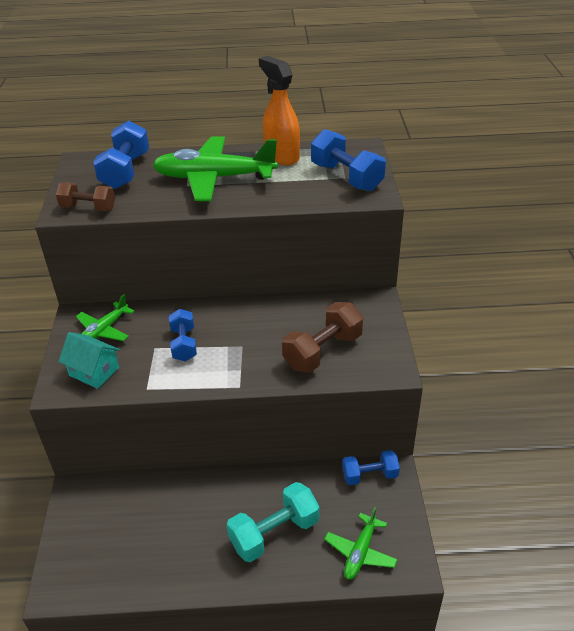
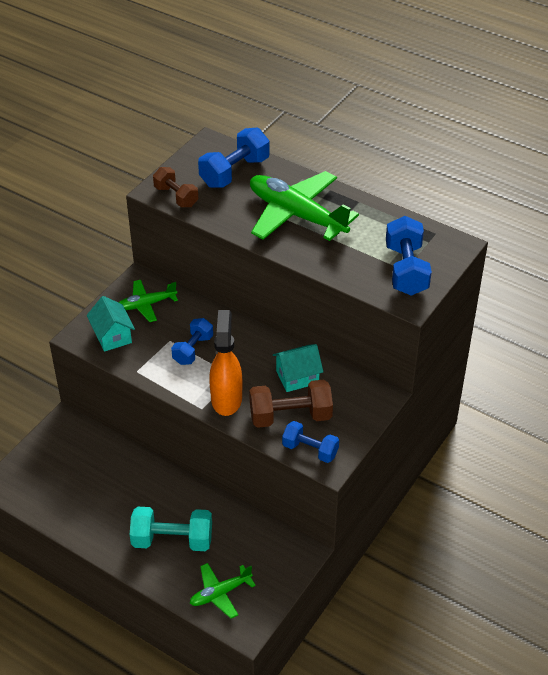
camera: 35 degrees right, 5 degrees up
(281, 156) = (375, 219): orange spray bottle -> orange spray bottle (226, 398)
(296, 319) = (297, 377): none -> turquoise house
(369, 475) = (282, 544): blue dumbbell -> blue dumbbell (310, 450)

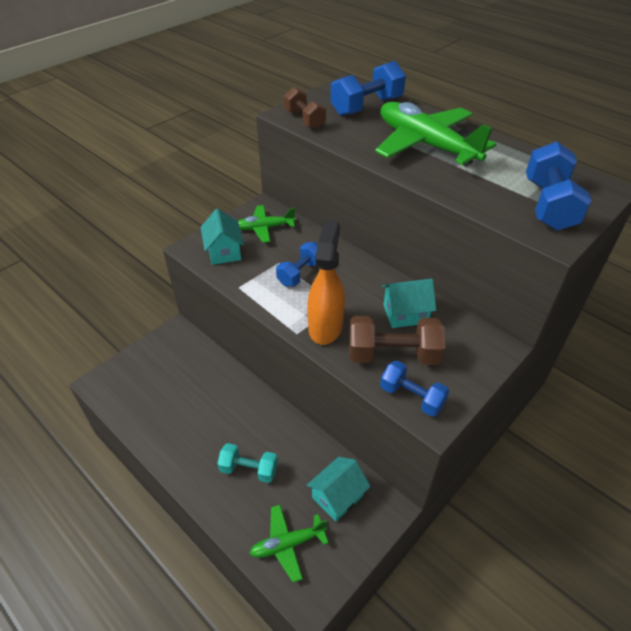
camera: 10 degrees right, 0 degrees up
(172, 540) = (249, 469): turquoise dumbbell -> turquoise dumbbell, size x0.65
(257, 550) = (337, 496): none -> turquoise house

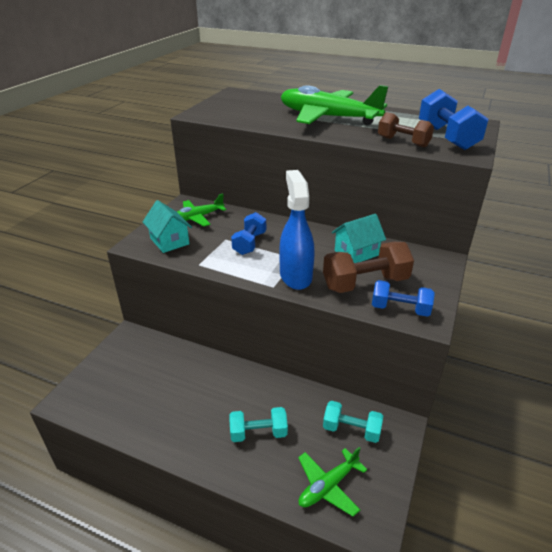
camera: 20 degrees left, 10 degrees down
(304, 120) = (216, 115): brown dumbbell -> brown dumbbell (403, 142)
(325, 326) = (295, 276): orange spray bottle -> blue spray bottle
(337, 496) = (351, 430): turquoise house -> turquoise dumbbell
(366, 106) = (262, 102): blue dumbbell -> none

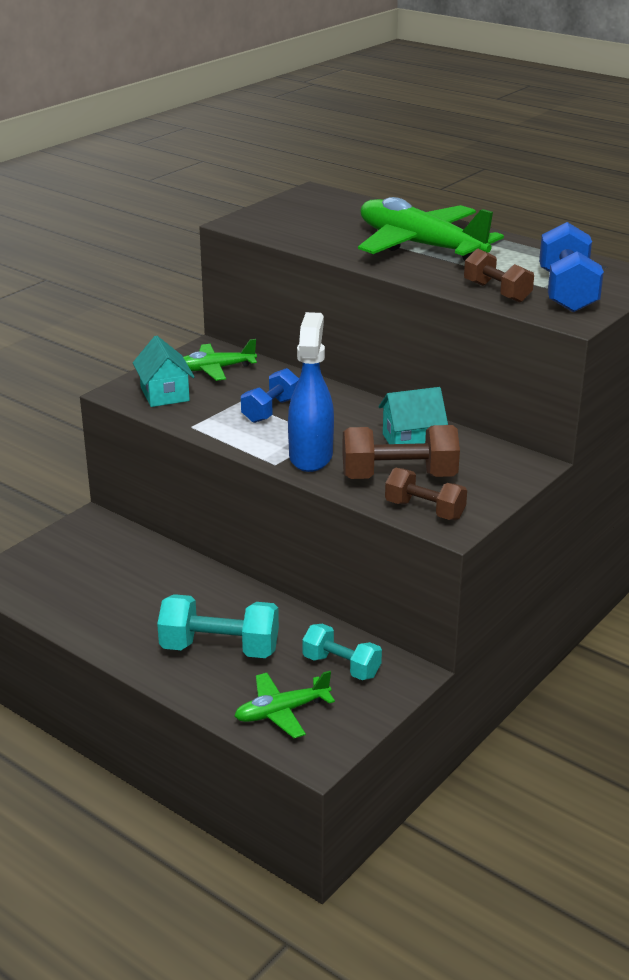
camera: 15 degrees right, 5 degrees down
(258, 433) = (220, 649): turquoise dumbbell -> turquoise dumbbell, size x1.53
(400, 309) = (424, 510): blue dumbbell -> brown dumbbell

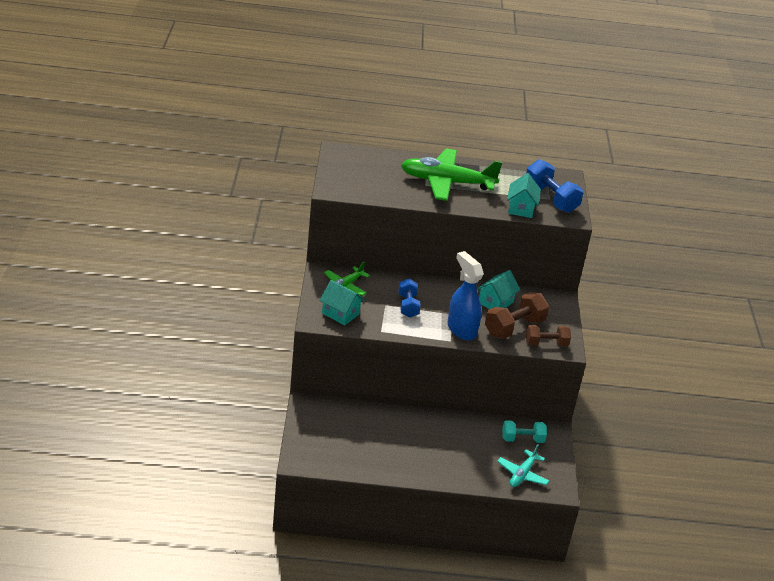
camera: 40 degrees left, 5 degrees up
(220, 649) = (459, 453): turquoise dumbbell -> none
(282, 712) = (522, 474): green plane -> turquoise plane
(497, 292) = (521, 208): brown dumbbell -> turquoise house

